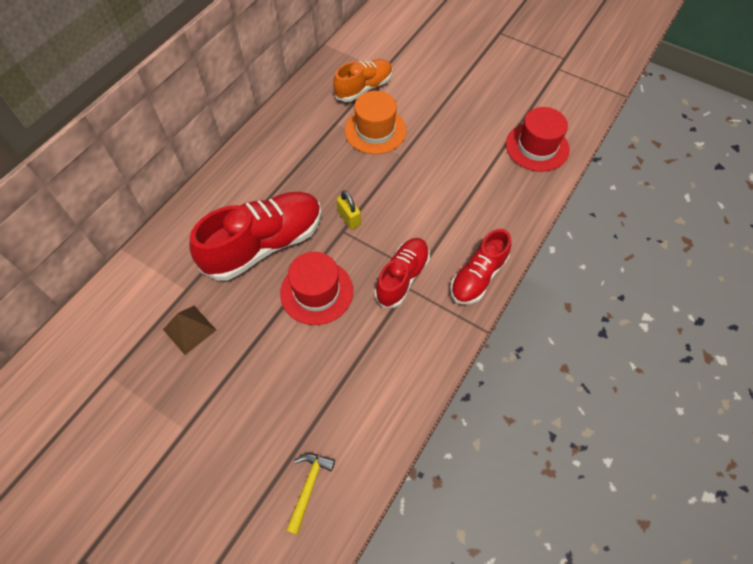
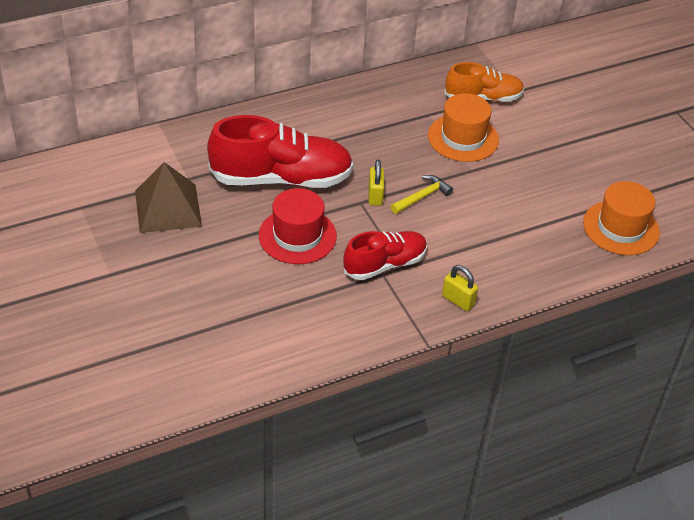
camera: 30 degrees right, 15 degrees down
(189, 329) = (168, 208): brown pyramid -> brown pyramid, size x1.57
(308, 487) = (175, 365): yellow hammer -> yellow hammer (422, 196)
(478, 277) = (458, 300): red shoe -> yellow padlock
(537, 147) = (621, 228): red hat -> orange hat

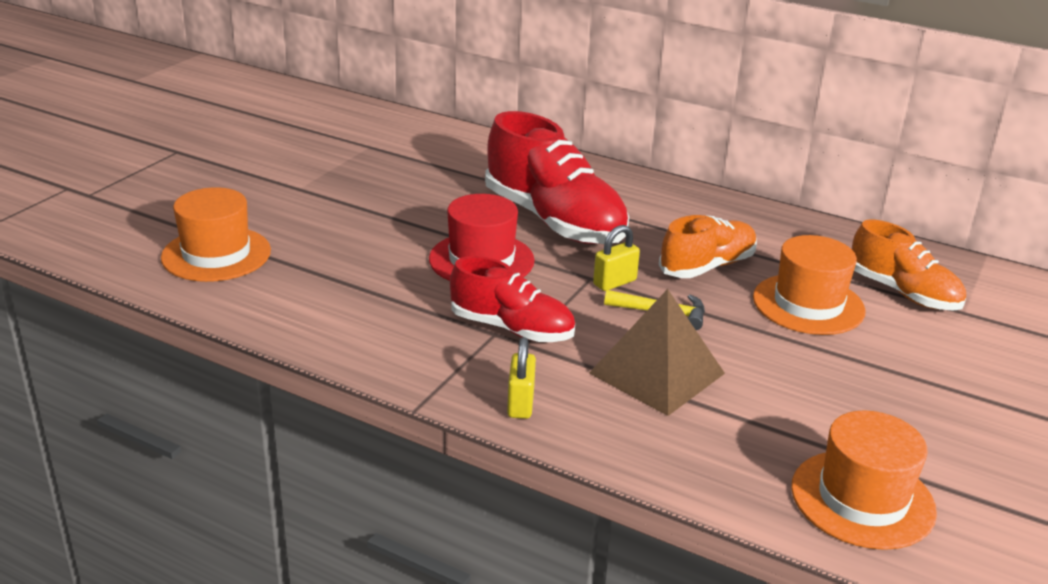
camera: 55 degrees right, 15 degrees down
(168, 208) = (424, 182): brown pyramid -> brown pyramid (657, 373)
(168, 357) = (216, 254): none -> orange hat
(393, 149) = (707, 266): none -> orange shoe

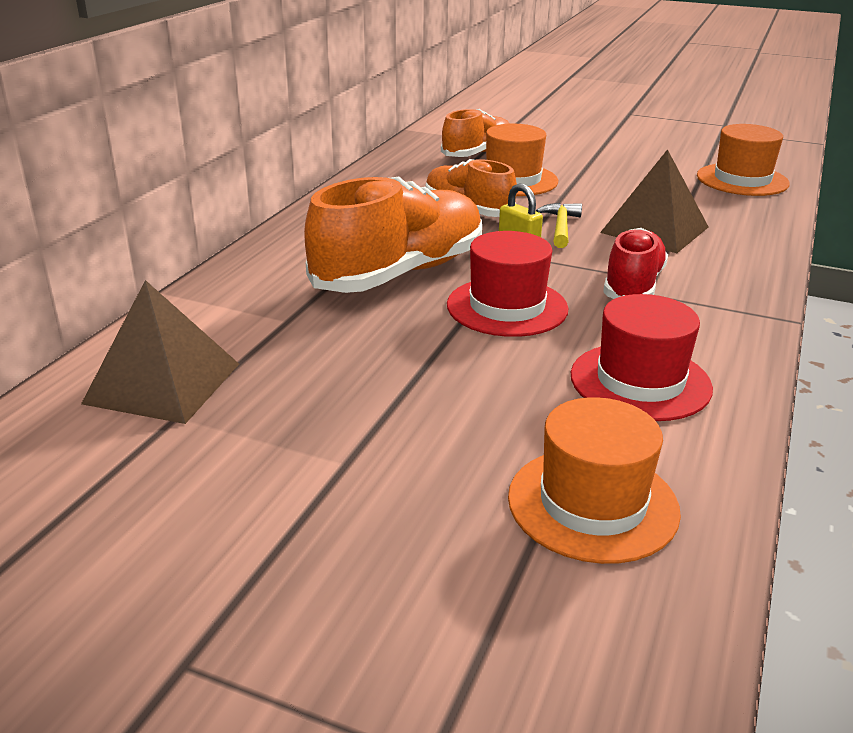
camera: 95 degrees left, 0 degrees up
(342, 298) = (640, 381): none -> red hat
(407, 142) = (162, 383): none -> brown pyramid
(520, 403) = (746, 277): yellow padlock -> none
(554, 221) = (399, 273): red shoe -> orange shoe

